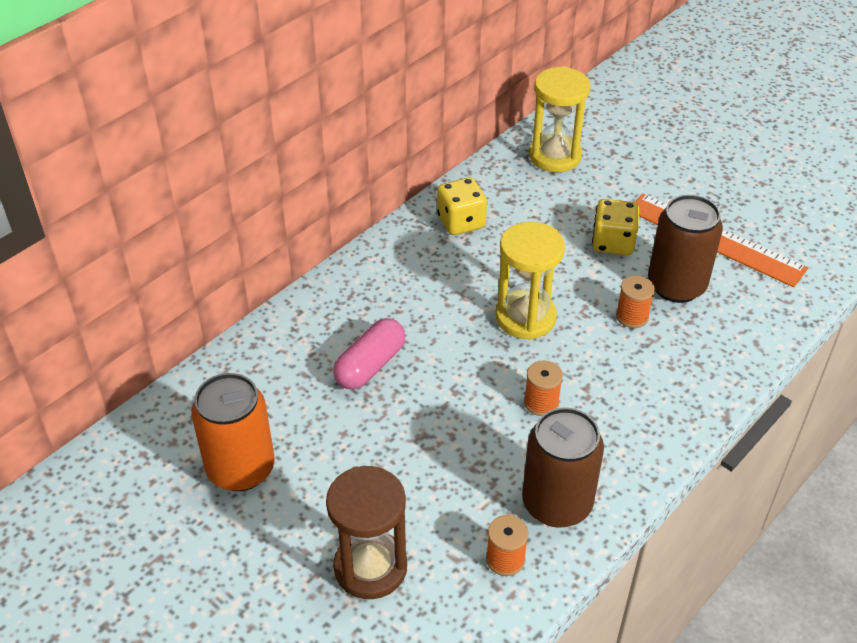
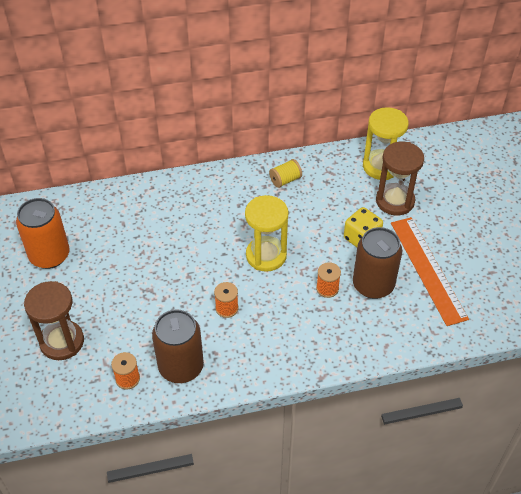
camera: 35 degrees right, 5 degrees up
(370, 365) = (159, 237): pink capsule -> none
(461, 222) = (285, 180): yellow dice -> yellow spool
(607, 185) = (395, 201): none -> brown hourglass

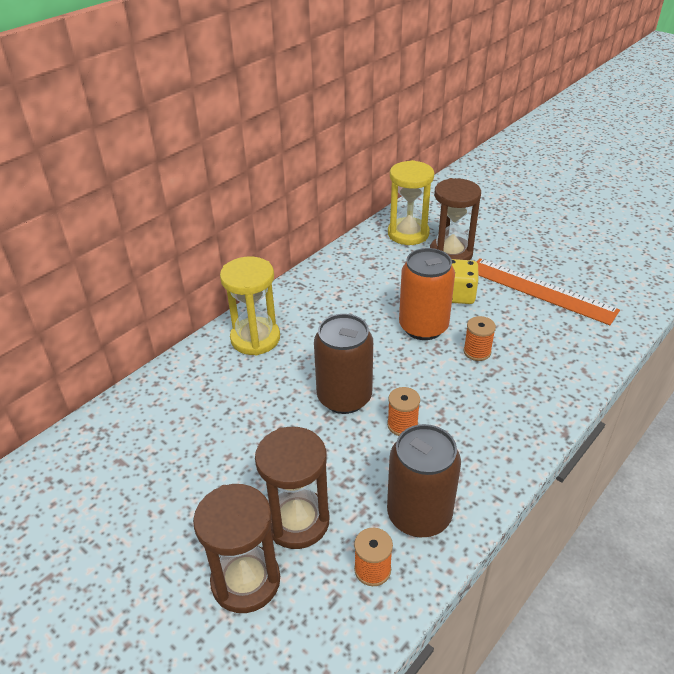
camera: 35 degrees left, 10 degrees down
(49, 255) = (134, 490): orange can -> orange can (423, 327)
(114, 327) = (297, 521): none -> brown hourglass
(266, 255) = (387, 355): yellow hourglass -> yellow hourglass (255, 338)
(285, 180) = (334, 283): yellow spool -> none
(373, 285) = (512, 326): brown can -> brown can (344, 397)

